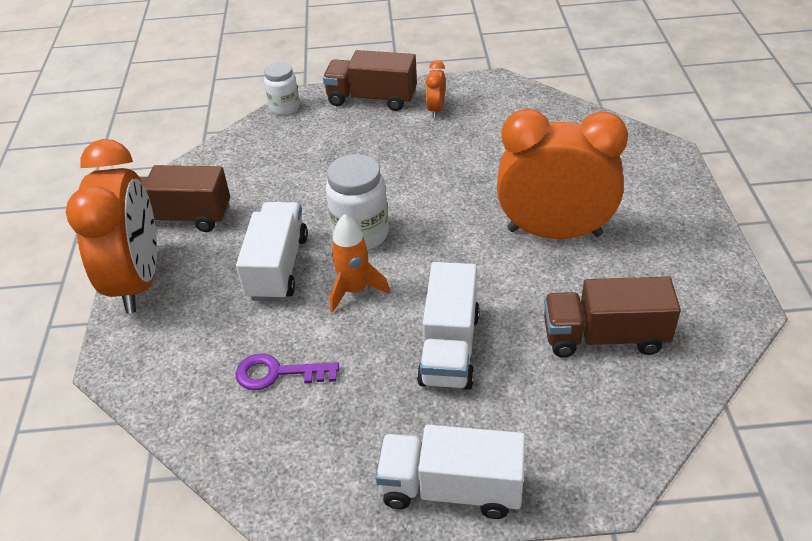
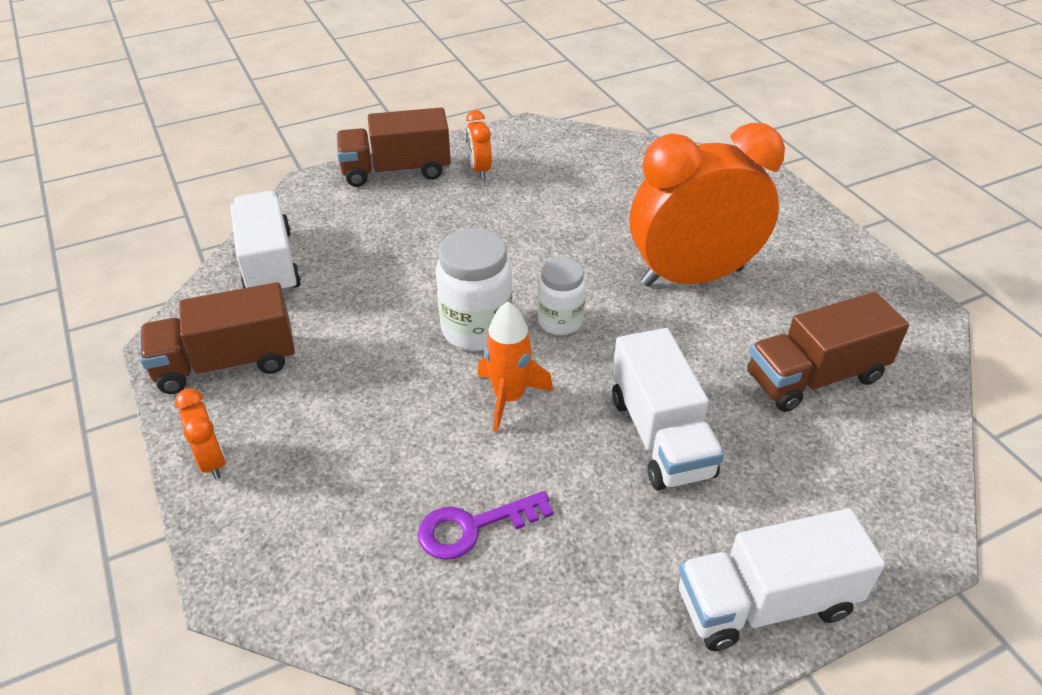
camera: 25 degrees left, 0 degrees up
(138, 281) = (212, 460): orange clock -> orange clock, size x0.41
(278, 267) = (395, 394): white truck -> white truck (269, 264)
(285, 107) = (292, 200): white jar -> white jar (560, 321)

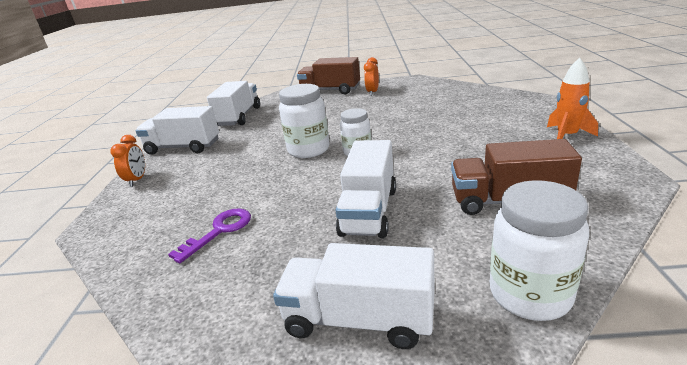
camera: 30 degrees right, 15 degrees down
(226, 363) = (183, 147): brown truck -> white truck
(474, 527) = (219, 231): purple key -> purple key turned 120 degrees clockwise
(509, 397) = (297, 179): orange rocket -> orange rocket (567, 136)
(692, 276) = (458, 142): orange clock -> none
(908, 511) = (530, 294): none -> white jar

